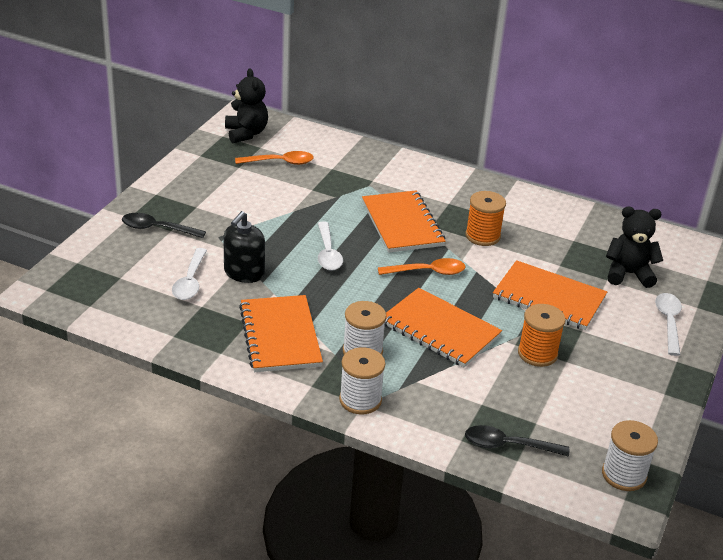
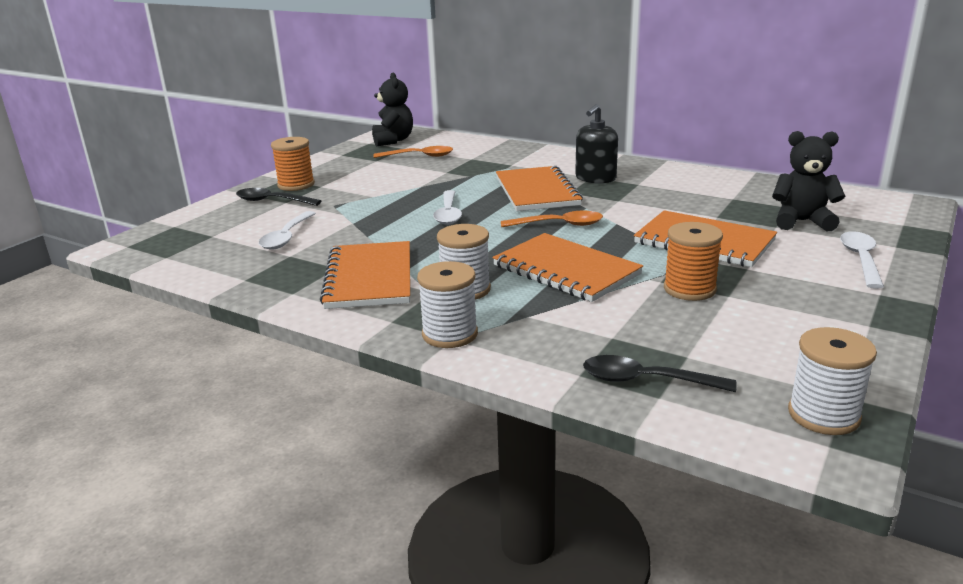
camera: 10 degrees right, 10 degrees down
(244, 273) = (349, 229): black soap dispenser -> black soap dispenser (595, 178)
(482, 236) = (626, 198): orange spool -> orange spool (296, 185)

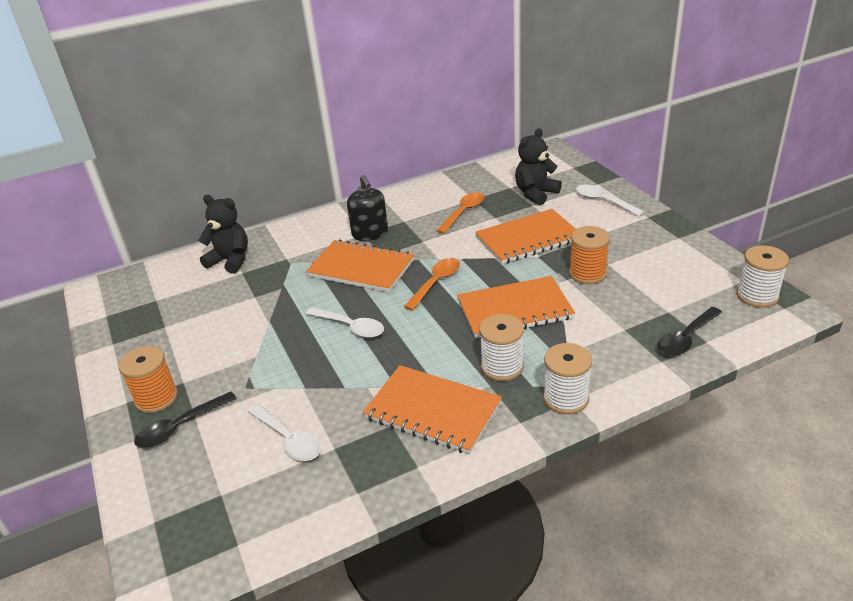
camera: 55 degrees left, 10 degrees up
(393, 140) = (125, 299): black teddy bear -> black teddy bear (230, 260)
(419, 156) = (193, 298): orange spoon -> orange spoon (463, 212)

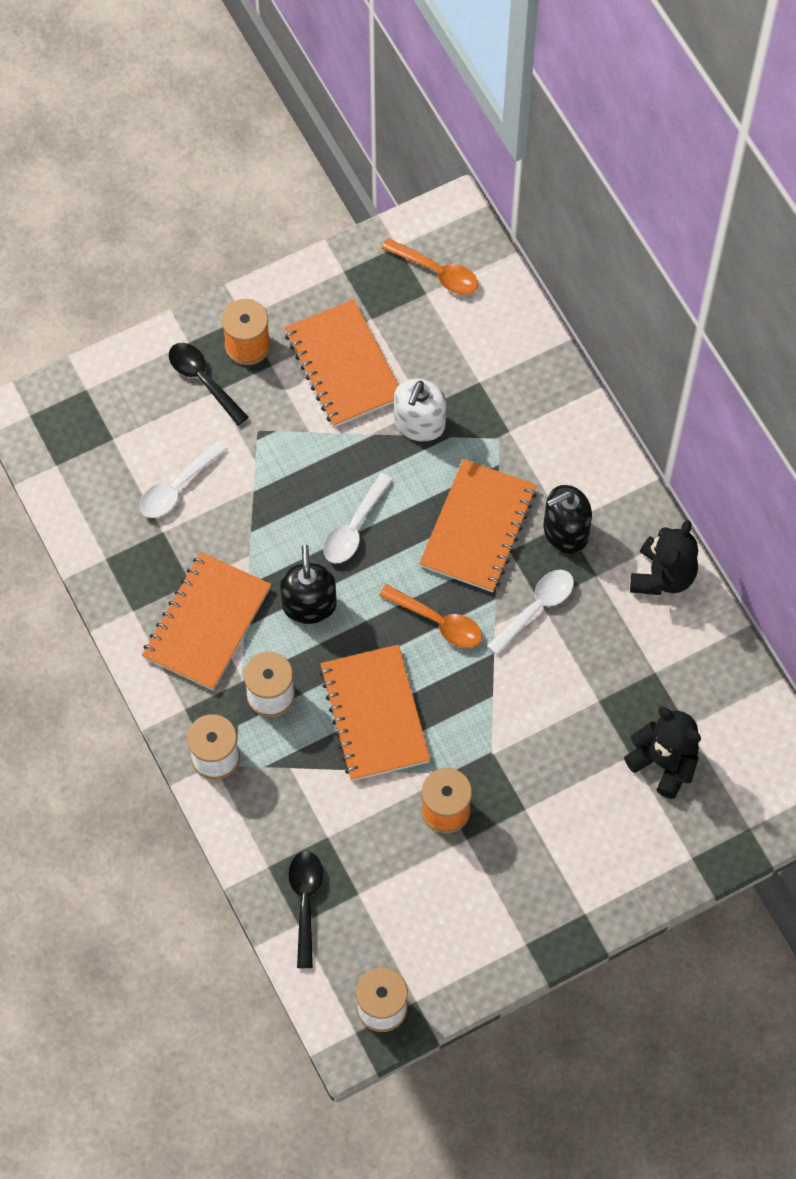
camera: 85 degrees right, 30 degrees up
(230, 260) = (508, 361): black teddy bear -> black teddy bear (662, 576)
(267, 298) = (419, 423): none -> white soap dispenser
(418, 348) = (309, 605): none -> black soap dispenser
(463, 212) = (614, 657): orange spoon -> orange spoon (437, 272)
(528, 239) = (535, 742): orange notebook -> orange notebook (343, 365)
(603, 201) = (633, 858): white spoon -> white spoon (536, 608)
(686, 338) = (305, 902): black spoon -> black spoon turned 45 degrees clockwise

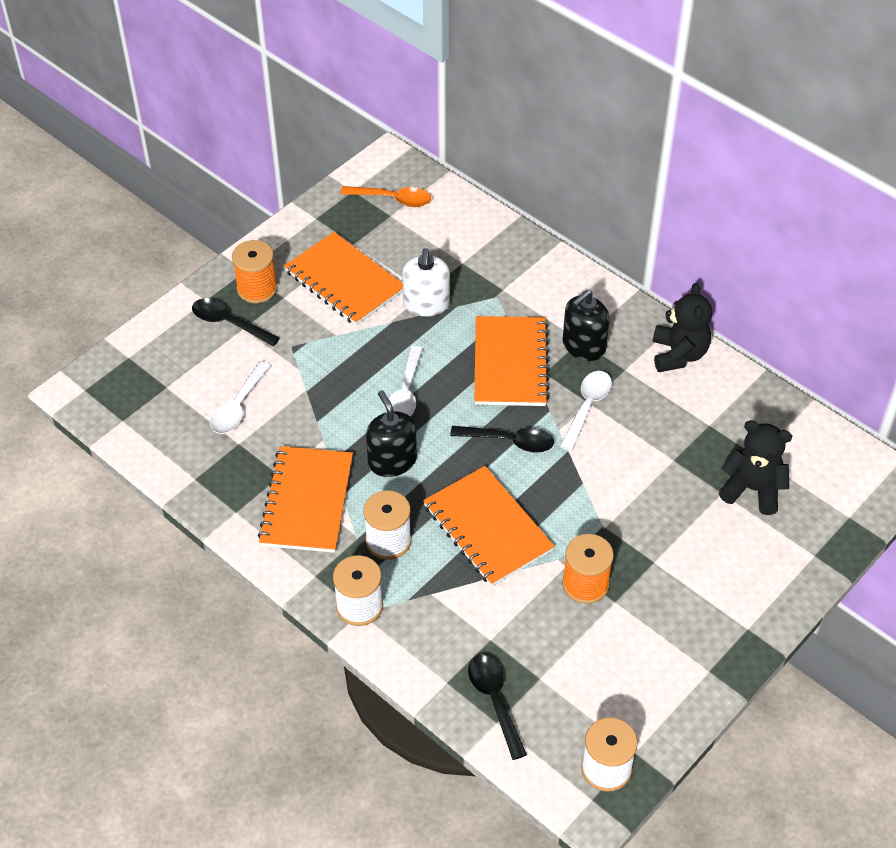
camera: 20 degrees left, 15 degrees down
(438, 622) = (509, 441): orange spoon -> black spoon

